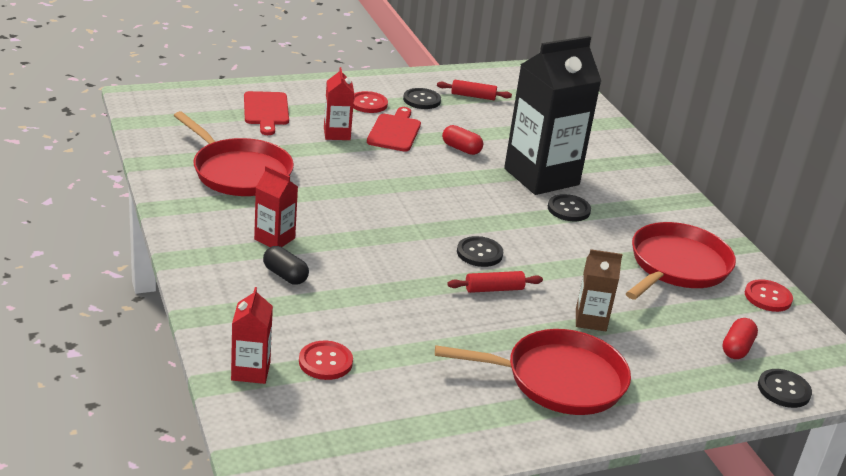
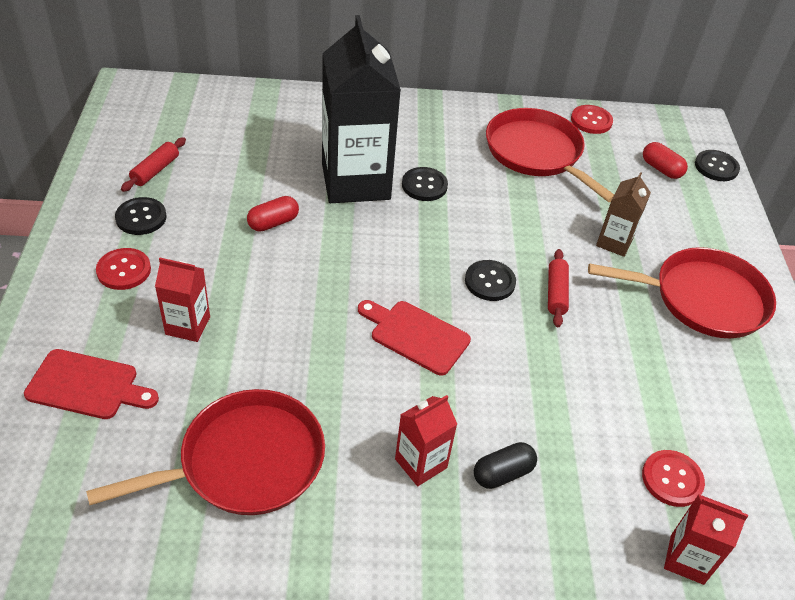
camera: 70 degrees left, 15 degrees up
(395, 131) = (207, 267): red cutting board -> red cutting board (416, 335)
(558, 379) = (702, 299): red pan -> red pan turned 75 degrees clockwise

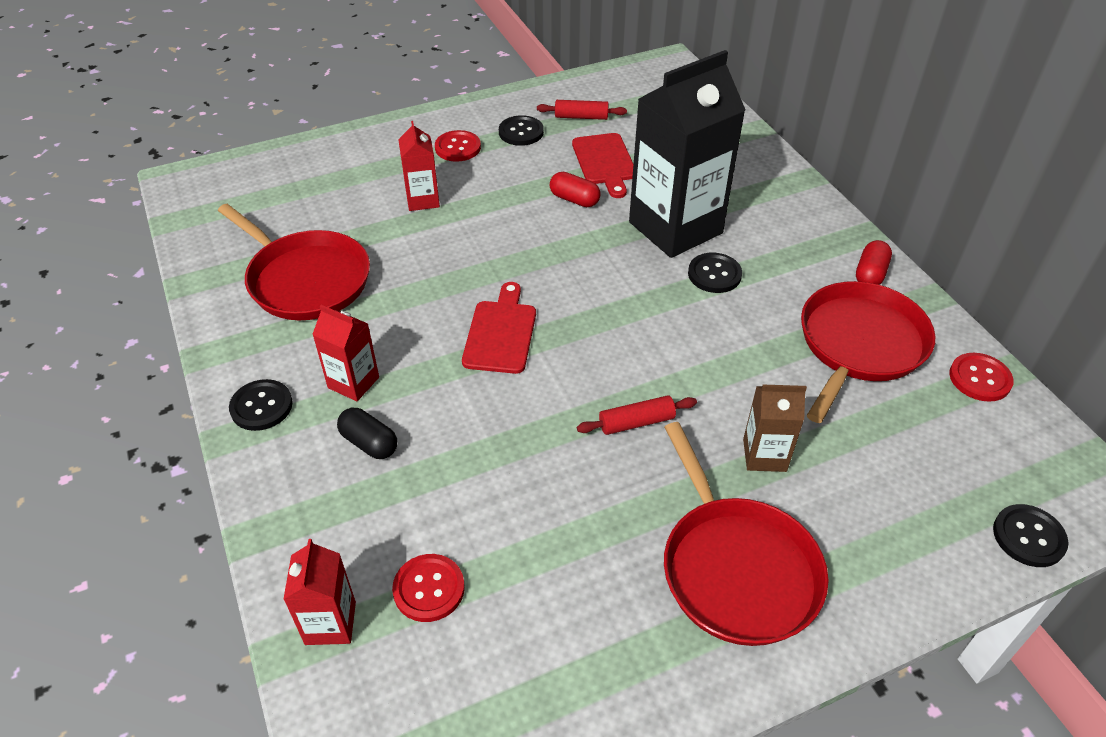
camera: 70 degrees right, 0 degrees up
(87, 385) = (335, 178): red cutting board -> red cutting board (605, 162)
(490, 282) = (612, 364): black button -> black button (261, 406)
(661, 169) = (956, 473): red capsule -> red capsule (870, 274)

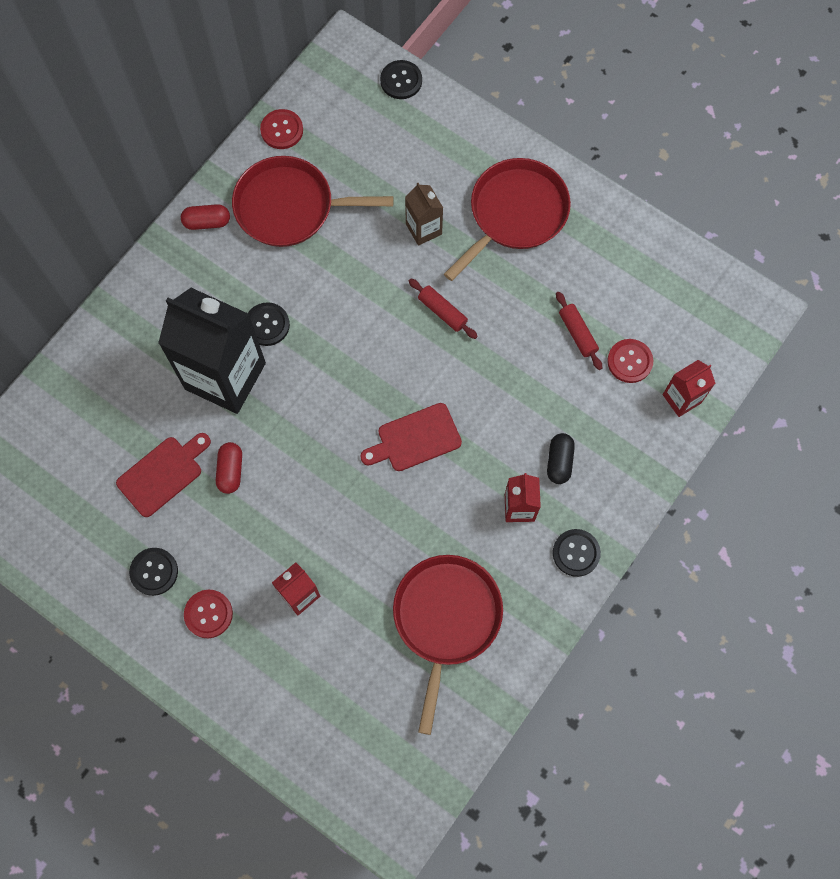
camera: 120 degrees left, 25 degrees up
(581, 117) = (100, 531): red rolling pin -> red rolling pin (577, 333)

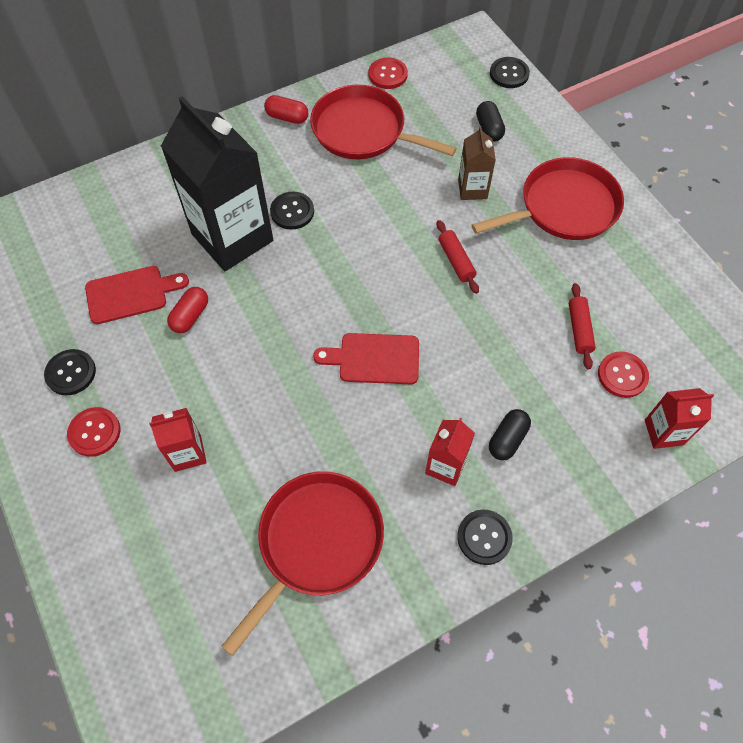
camera: 25 degrees right, 10 degrees down
(409, 154) = (489, 129): none -> black capsule

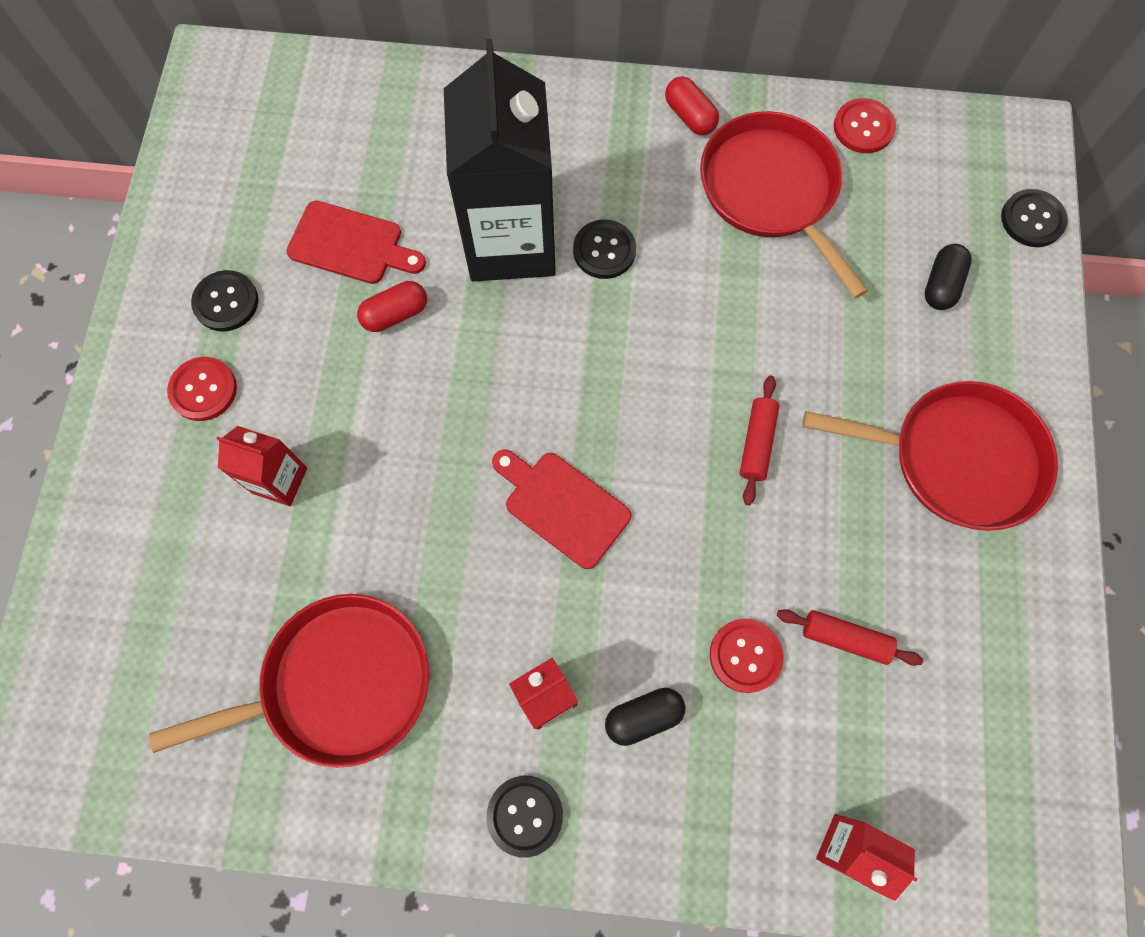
camera: 35 degrees right, 10 degrees up
(472, 189) = (853, 357): brown carton -> none
(579, 329) = (845, 639): red rolling pin -> red rolling pin turned 75 degrees clockwise
(622, 375) = (852, 737): red button -> red button (745, 655)

